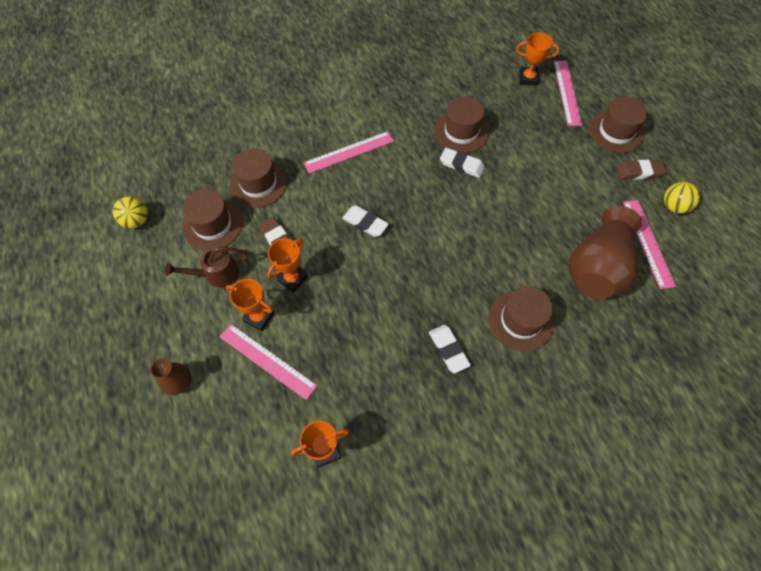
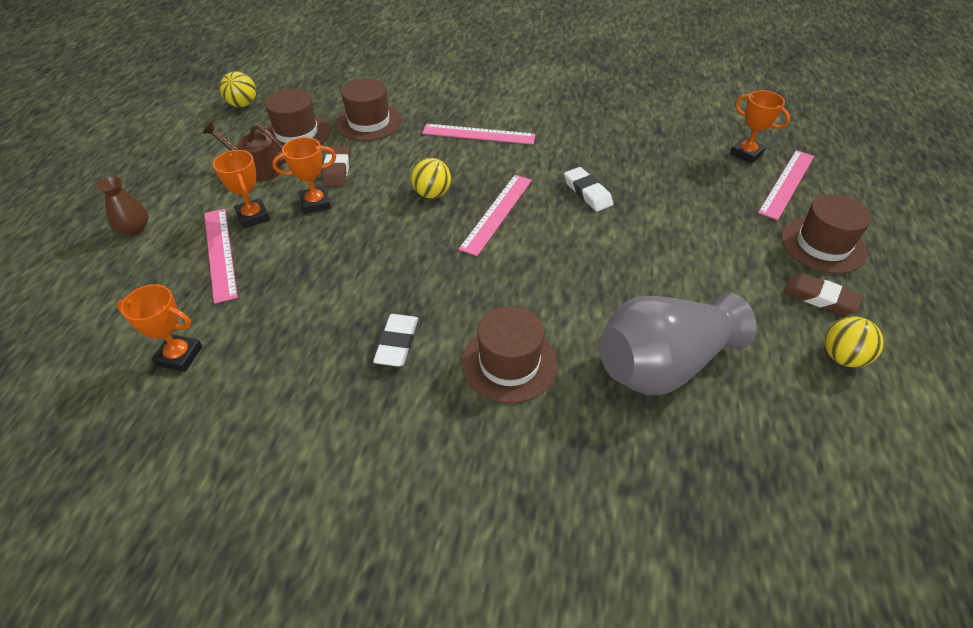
camera: 35 degrees right, 15 degrees down
(365, 223) = (432, 194): white eraser -> yellow ball
(461, 131) = (616, 166): brown hat -> none
(597, 268) = (662, 364): brown vase -> grey vase
(648, 243) = (764, 376): pink ruler -> pink ruler (497, 213)

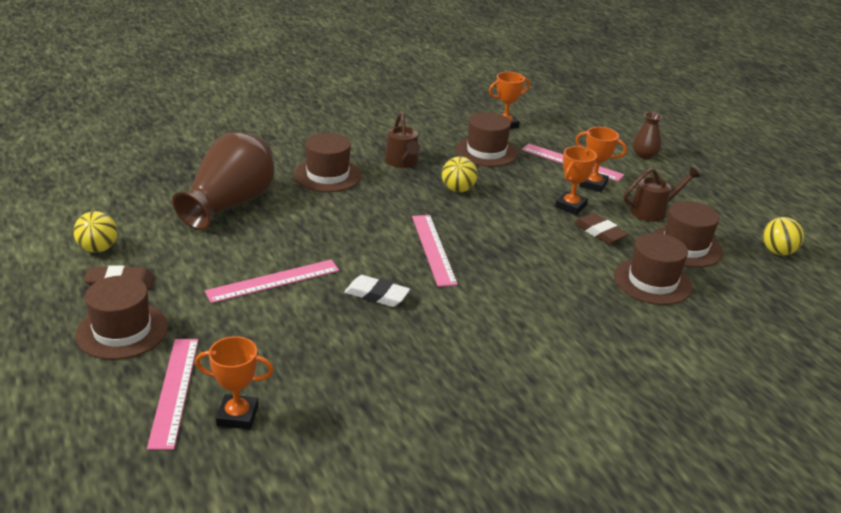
camera: 140 degrees right, 15 degrees down
(279, 314) = (486, 152): none -> brown hat
(397, 343) = (402, 162): white eraser -> brown watering can
(432, 194) = (502, 244): yellow ball -> yellow ball (458, 189)
(478, 134) = (542, 312): pink ruler -> pink ruler (273, 281)
(662, 364) = (230, 204): grey vase -> brown vase

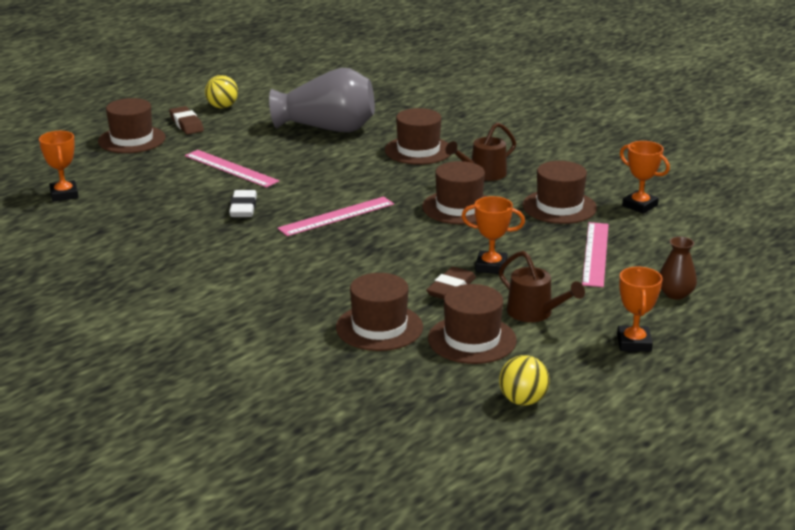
camera: 70 degrees right, 5 degrees down
(174, 391) = (78, 170): pink ruler -> none
(230, 204) = (327, 128): brown vase -> grey vase
(458, 189) = (459, 207): yellow ball -> brown hat
(593, 184) = (556, 272): orange trophy -> orange trophy (634, 343)

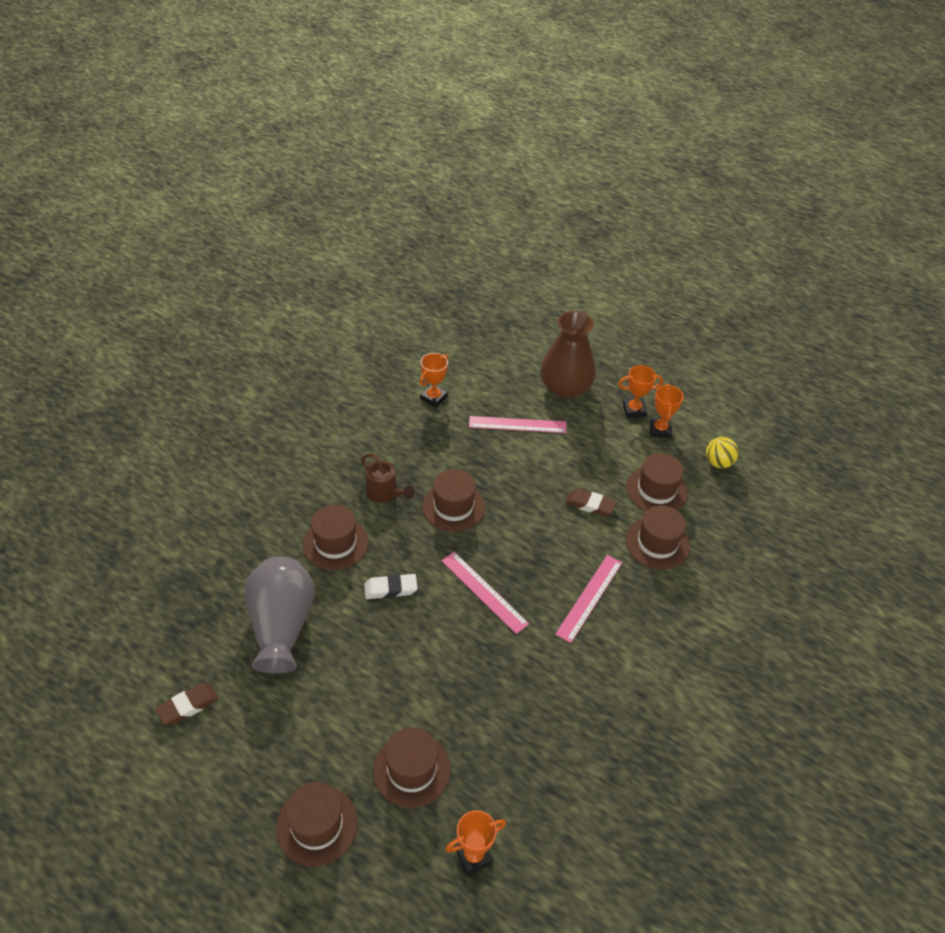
camera: 100 degrees left, 20 degrees up
(186, 124) = (268, 773): brown eraser -> brown eraser (188, 706)
(222, 107) = (214, 744): yellow ball -> none
(231, 168) = (390, 699): pink ruler -> pink ruler (589, 597)
(243, 208) = (479, 669): white eraser -> white eraser (390, 589)
(491, 266) = (550, 483): orange trophy -> orange trophy (660, 430)
(535, 313) = (612, 457): brown watering can -> none
(559, 207) = (443, 444): brown hat -> brown hat (412, 769)
(675, 294) = (565, 387): brown vase -> brown vase, size x2.14

